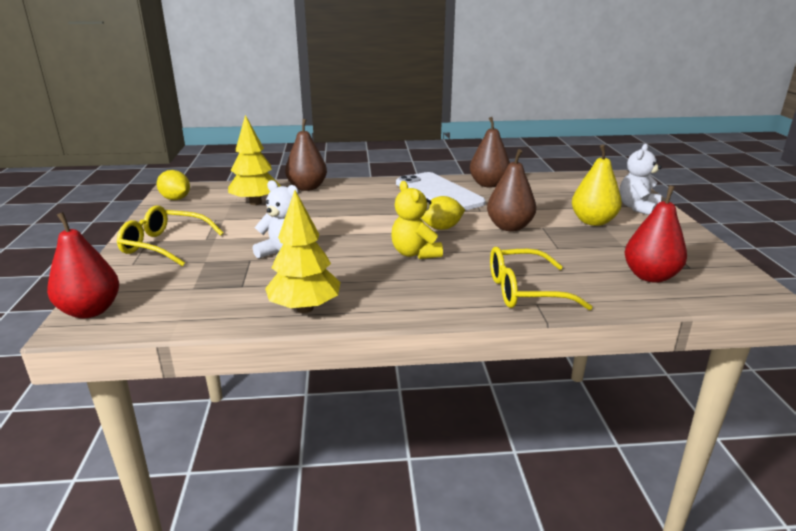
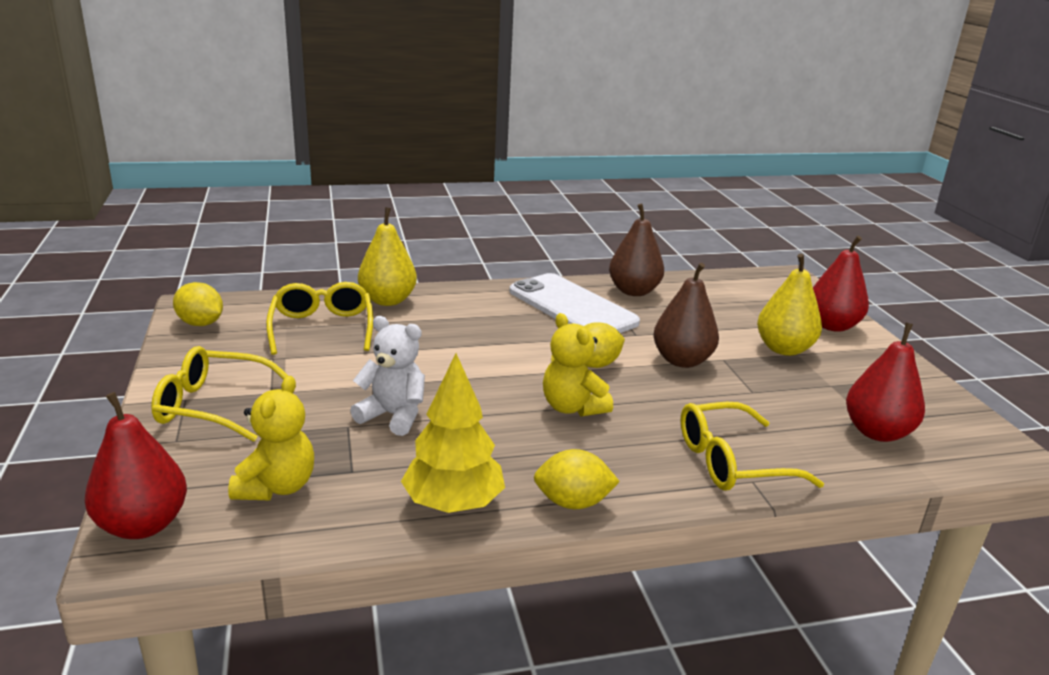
camera: 10 degrees left, 0 degrees up
(187, 293) = (277, 487): none -> yellow teddy bear
(255, 203) = (322, 328): yellow tree -> yellow glasses
(307, 187) = (388, 300): brown pear -> yellow pear
(392, 311) = (573, 502): none -> yellow lemon
(637, 208) = (832, 326): white teddy bear -> red pear

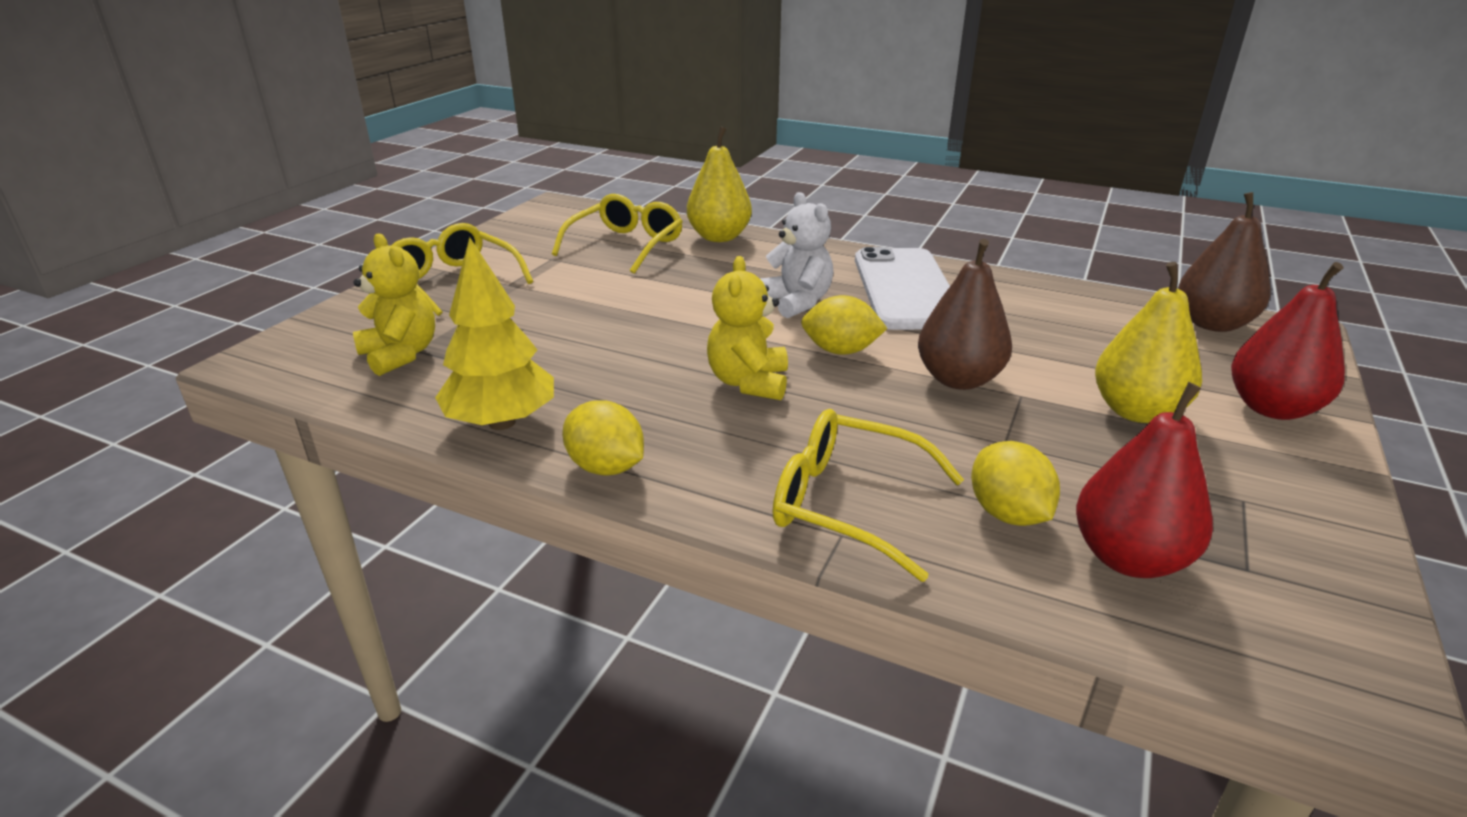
camera: 40 degrees right, 5 degrees up
(143, 525) = (284, 347): red pear -> none
(200, 323) = (539, 218): yellow lemon -> yellow lemon (1007, 514)
(277, 487) = (400, 355): yellow teddy bear -> yellow teddy bear turned 90 degrees counterclockwise
(393, 416) = (571, 332): white teddy bear -> white teddy bear (797, 302)
(633, 291) = (1012, 292): brown pear -> brown pear (1212, 324)

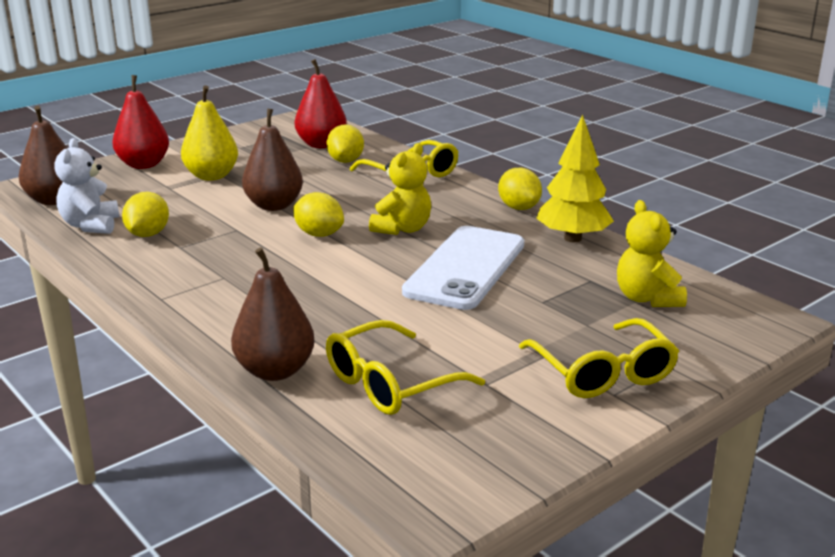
camera: 155 degrees left, 5 degrees down
(719, 237) = (275, 371): yellow pear -> brown pear
(797, 302) = (299, 275): white teddy bear -> white teddy bear (91, 225)
(906, 289) = (196, 266): white phone -> white phone (465, 268)
(1019, 309) = (148, 234): none -> yellow lemon

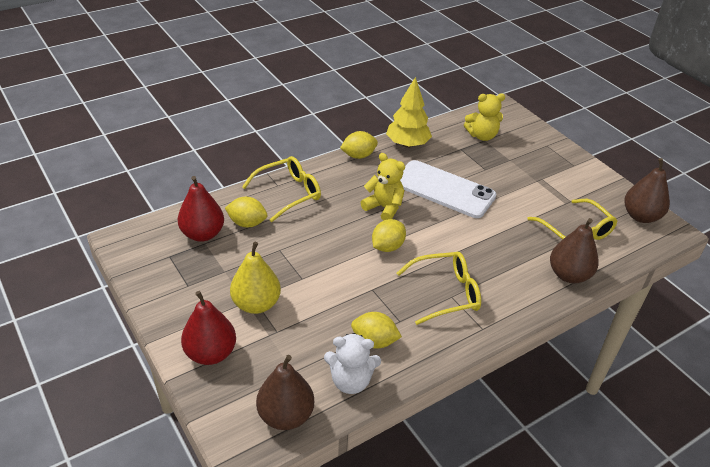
camera: 85 degrees left, 15 degrees up
(274, 206) = (331, 267): brown pear -> brown pear (640, 216)
(603, 373) = (556, 164): yellow glasses -> yellow glasses (446, 293)

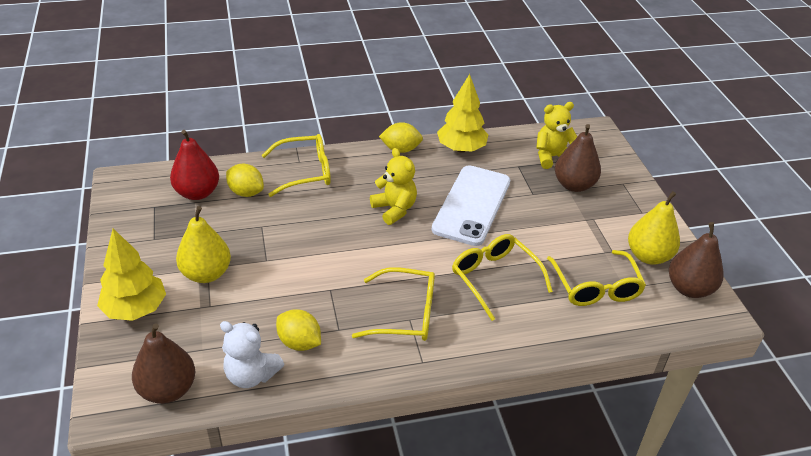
camera: 20 degrees right, 0 degrees up
(211, 353) = (135, 309): red pear -> yellow tree
(387, 247) = (373, 250): yellow lemon -> none
(444, 189) = (471, 205): white phone -> white phone turned 60 degrees clockwise
(482, 136) = (552, 157): yellow teddy bear -> yellow teddy bear turned 150 degrees clockwise
(497, 245) = (494, 278): none -> yellow glasses
(568, 275) = (557, 331): brown pear -> brown pear (574, 185)
(598, 198) = (648, 256): none -> yellow pear

